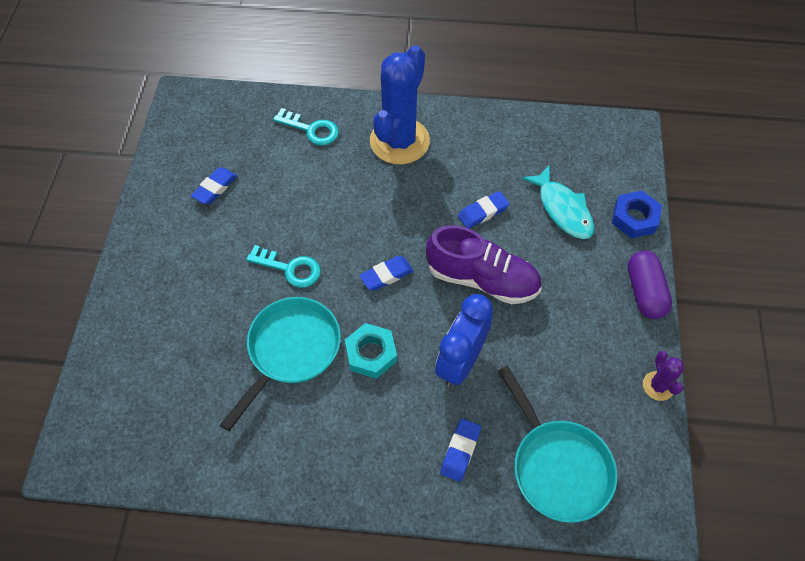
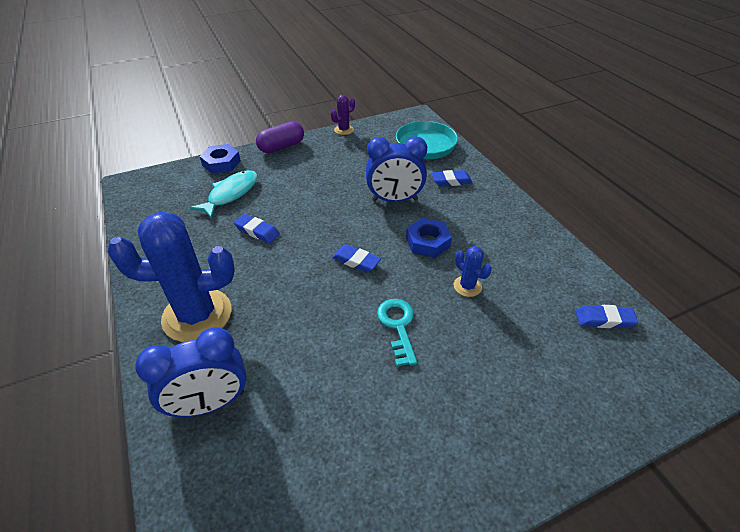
camera: 120 degrees left, 15 degrees down
(215, 188) = (350, 456): blue eraser -> blue eraser (604, 319)
(291, 350) = (467, 286): turquoise pan -> blue cactus
(311, 129) = (210, 403): turquoise key -> blue clock
(371, 354) = (428, 242): turquoise nut -> blue nut
(482, 279) = (321, 211): purple shoe -> none

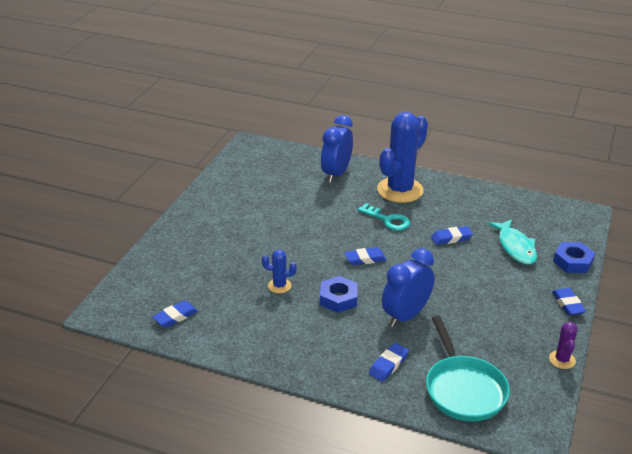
camera: 135 degrees right, 10 degrees down
(282, 147) = (567, 304): purple capsule -> blue eraser
(398, 326) = (294, 243): turquoise key -> turquoise key (387, 220)

